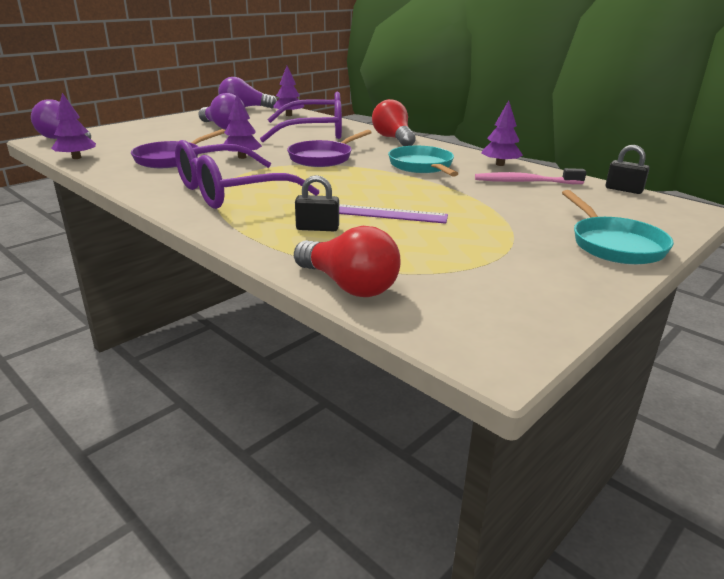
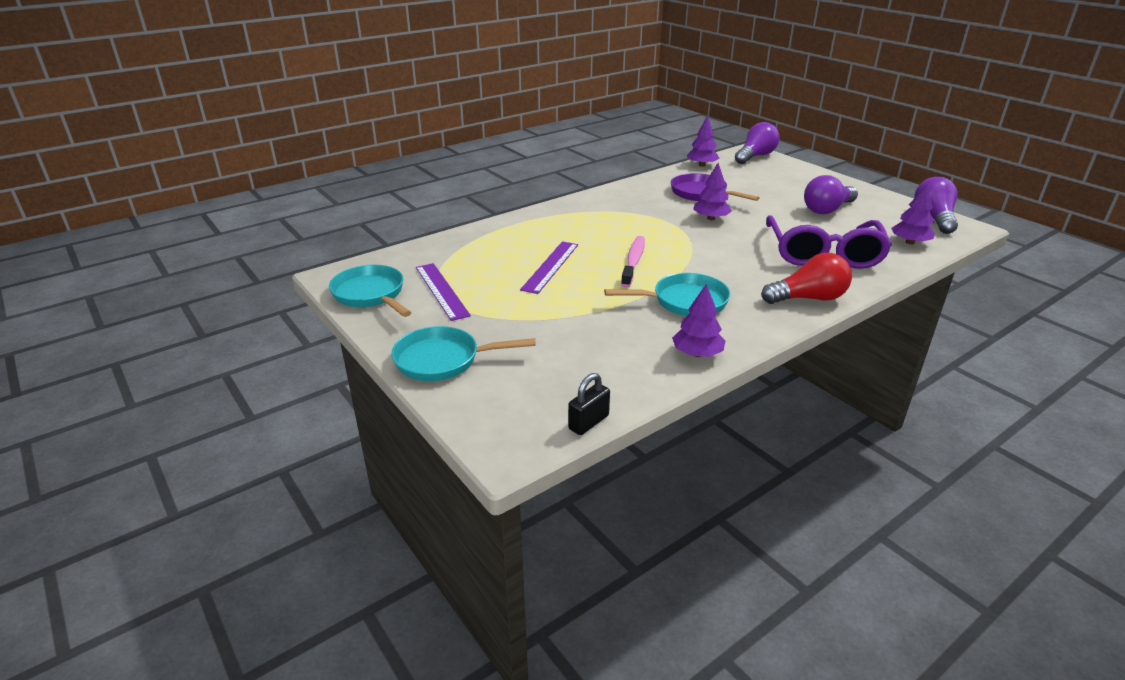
camera: 100 degrees right, 5 degrees up
(231, 191) = (613, 215): purple glasses -> none
(317, 228) = (527, 242): black padlock -> none
(323, 158) = (713, 253): purple pan -> none
(348, 285) = (435, 246): red light bulb -> none
(477, 263) = (441, 290): none -> purple ruler
(525, 182) = (626, 356): pink toothbrush -> pink toothbrush (633, 261)
(526, 310) = (371, 295): none -> turquoise pan

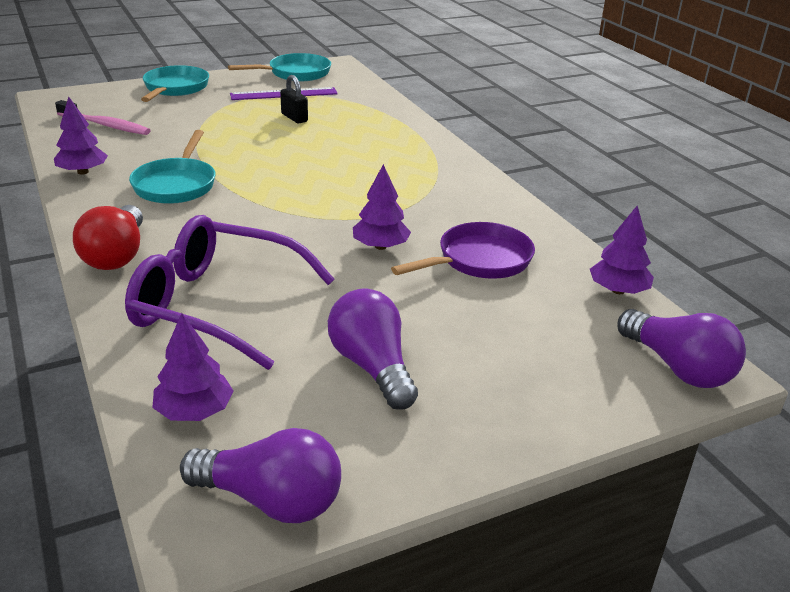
camera: 100 degrees right, 0 degrees up
(550, 266) = (300, 136): purple ruler -> none
(588, 422) = (47, 121): black padlock -> black padlock (294, 118)
(633, 261) = (283, 175): pink toothbrush -> pink toothbrush (105, 125)

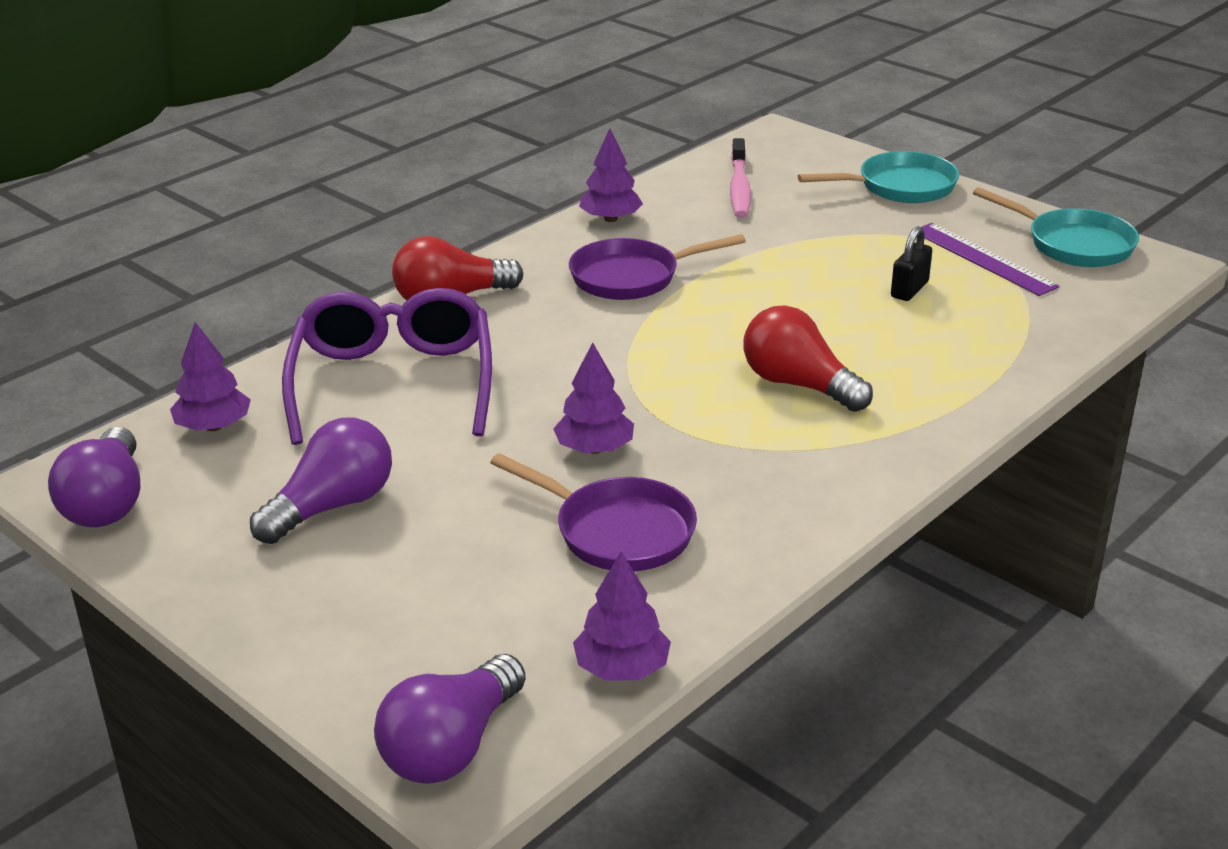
camera: 70 degrees right, 0 degrees up
(176, 184) = (632, 277): turquoise pan -> purple pan
(365, 170) = (799, 385): none -> red light bulb

